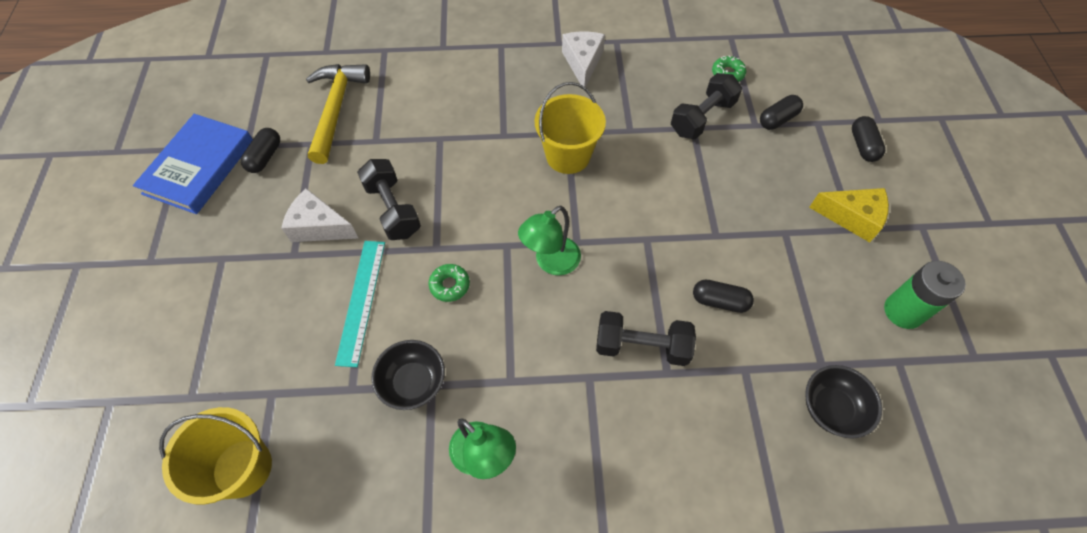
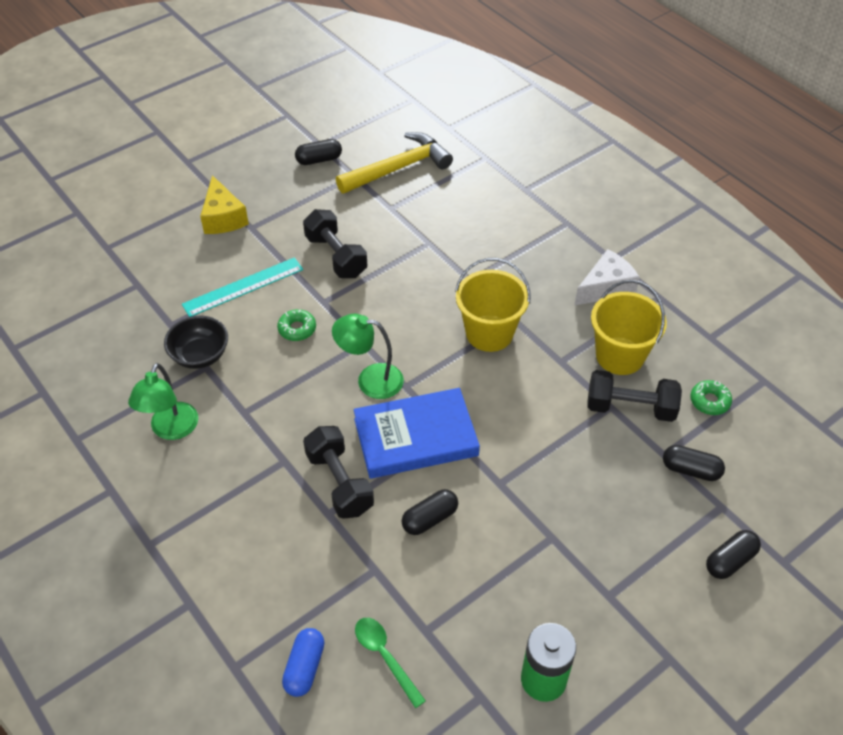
camera: 55 degrees right, 10 degrees down
(199, 167) = (280, 133): blue book -> blue book (415, 437)
(242, 468) = (76, 304): yellow bucket -> yellow bucket (619, 356)
(319, 227) = (285, 226): white cheese -> none
(393, 209) = (336, 256): black dumbbell -> black dumbbell turned 60 degrees counterclockwise
(719, 301) = (429, 519): black capsule -> black capsule turned 75 degrees clockwise
(811, 478) = (304, 667): none -> blue capsule
(831, 408) = (385, 657): black bowl -> green spoon
(852, 217) = (622, 588): yellow cheese -> yellow cheese (223, 218)

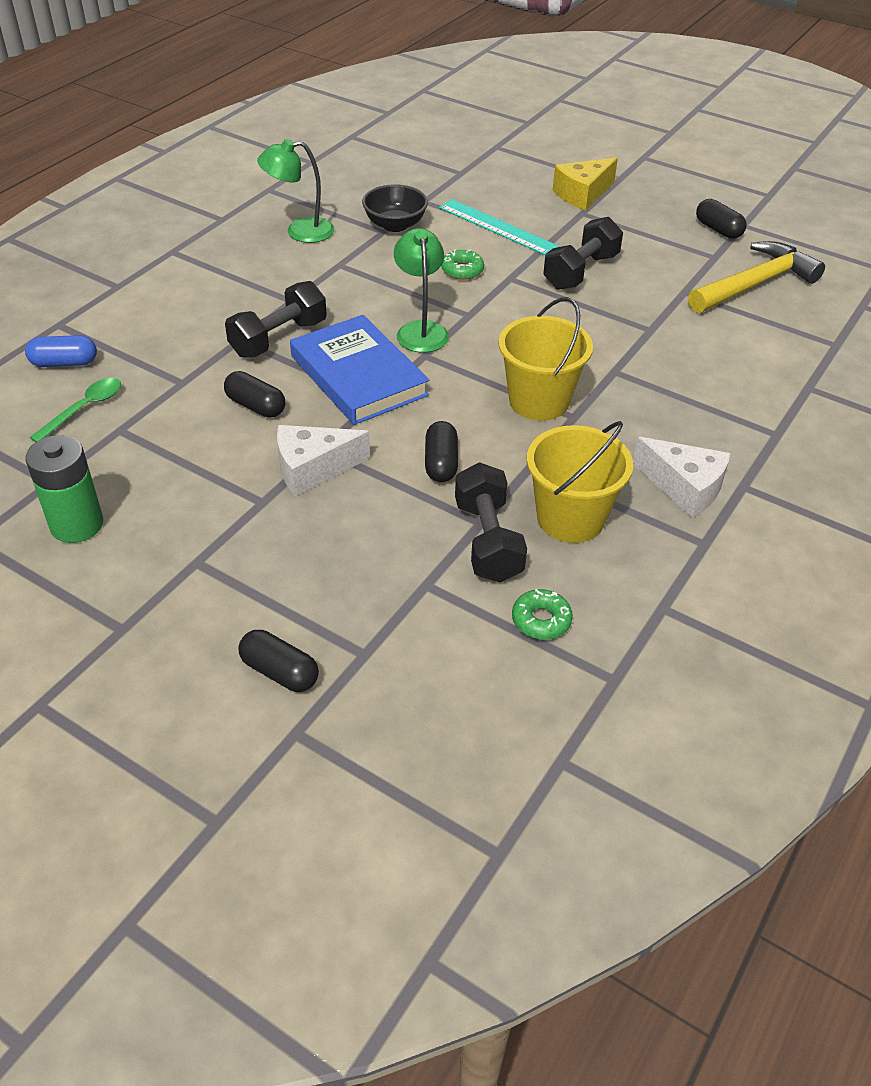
camera: 70 degrees right, 5 degrees down
(398, 168) = (755, 284): yellow hammer -> yellow hammer turned 75 degrees counterclockwise
(523, 495) = (313, 468): none -> white cheese
(690, 470) = (412, 614): black capsule -> black capsule (441, 463)

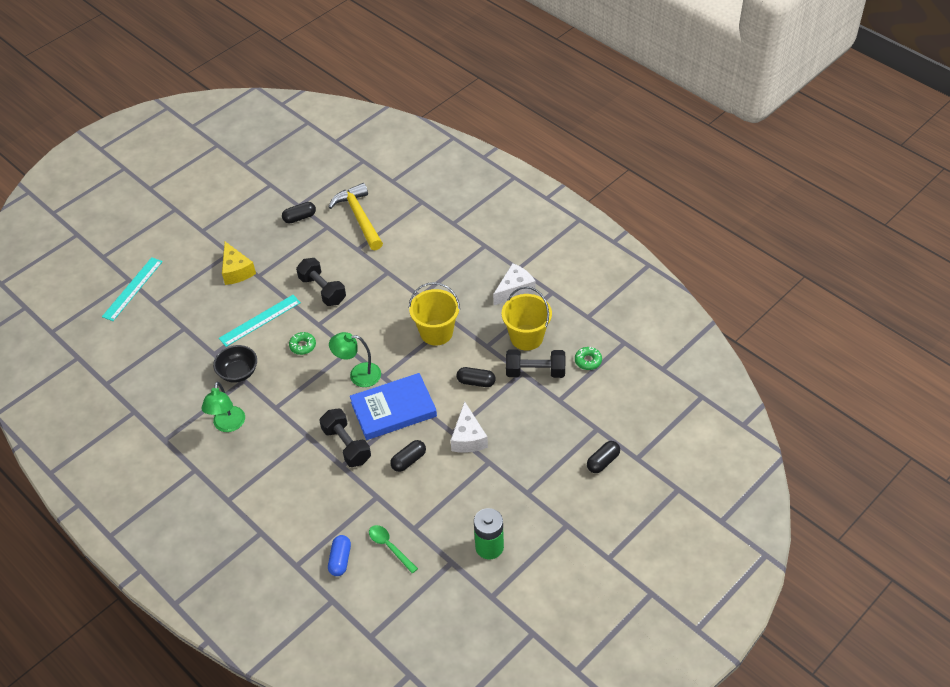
camera: 75 degrees left, 5 degrees up
(514, 127) = (132, 289): none -> turquoise ruler

